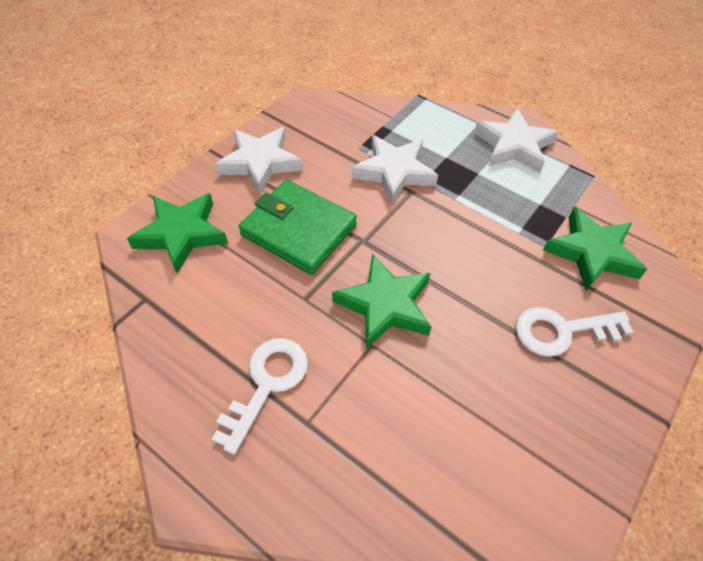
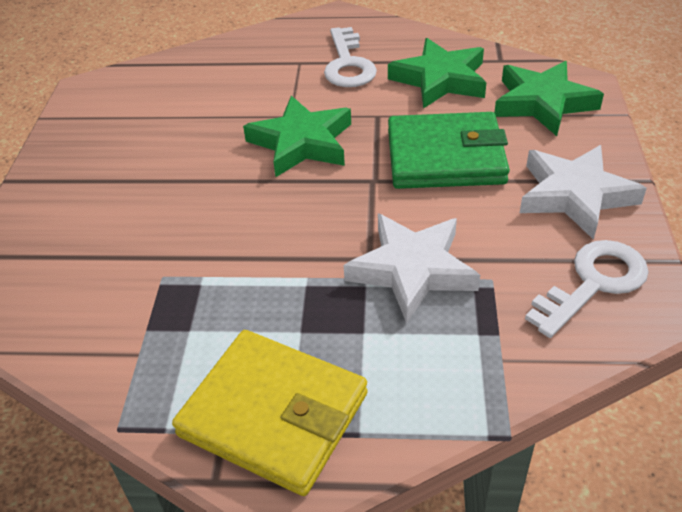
camera: 150 degrees right, 10 degrees down
(513, 146) = (274, 414): white star -> yellow wallet
(562, 331) = (117, 201): white key -> white key (593, 283)
(591, 253) = (99, 296): green star -> green star (440, 79)

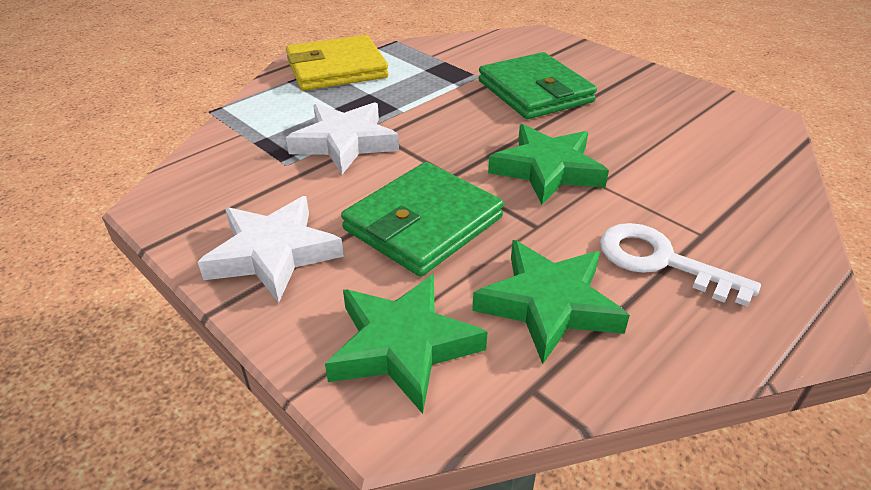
camera: 130 degrees right, 5 degrees down
(162, 217) = (535, 91): none -> green wallet
(593, 283) = (208, 196): white key -> none

